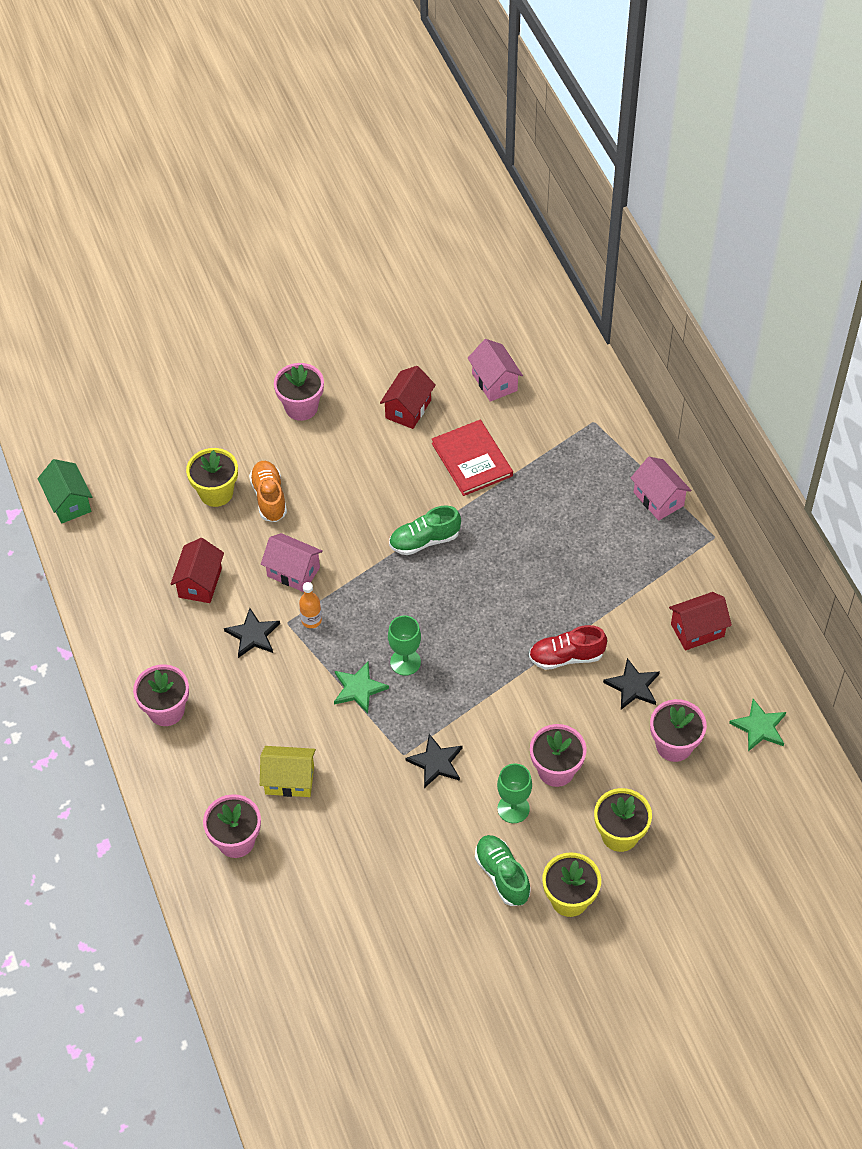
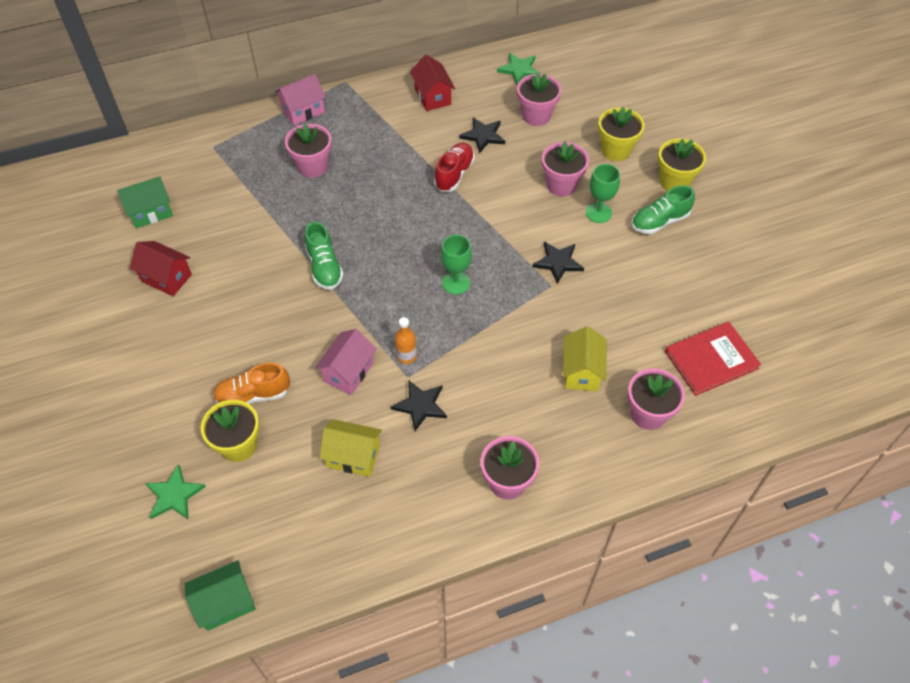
camera: 90 degrees left, 0 degrees up
(200, 583) = (353, 456): red house -> yellow house
(301, 407) = (141, 368): pink flower pot -> pink flower pot (313, 166)
(358, 688) = (483, 318): green star -> green star (174, 495)
(472, 459) = (238, 231): red book -> red book (711, 360)
(494, 382) = (150, 212): pink house -> green house
(566, 657) = (454, 174): red shoe -> red shoe turned 150 degrees counterclockwise

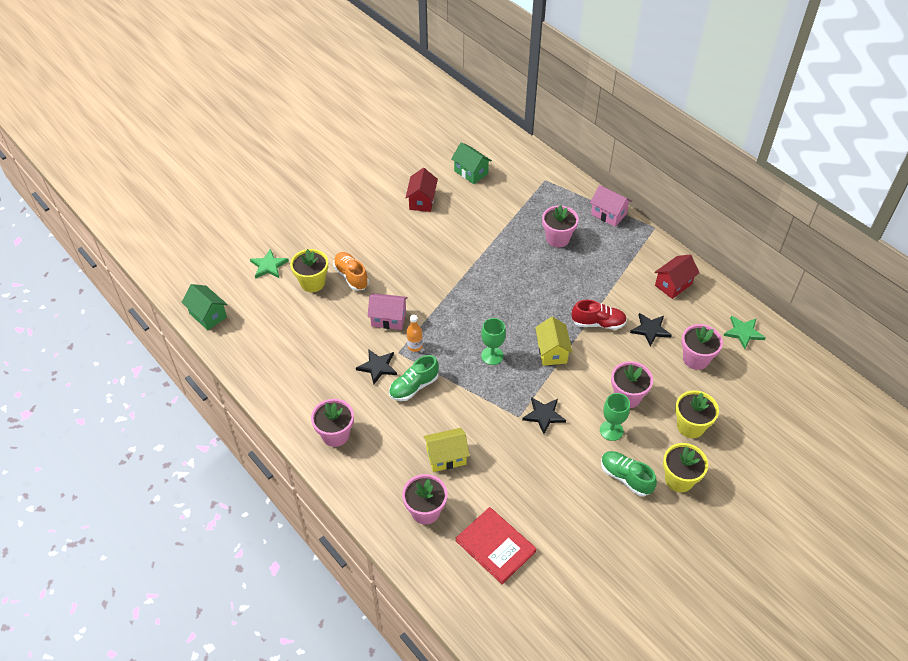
camera: 70 degrees right, 5 degrees down
(324, 267) = (469, 276): green shoe -> green shoe (414, 386)
(353, 456) = (325, 343): yellow house -> yellow house (552, 351)

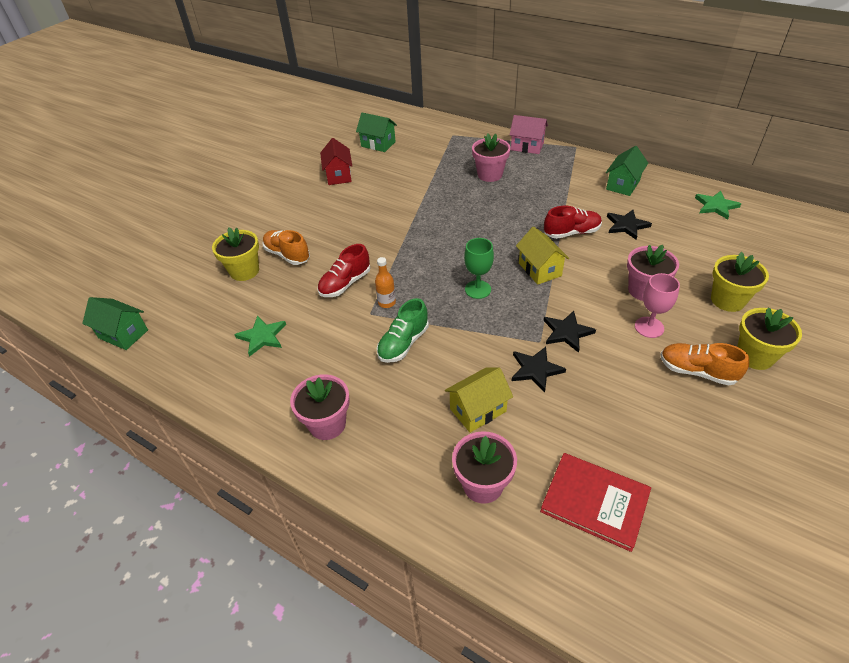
camera: 15 degrees left, 5 degrees down
(269, 266) = (188, 267): green star -> green star (262, 337)
(377, 367) = (352, 334): black star -> black star (536, 369)
(388, 319) = (345, 284): pink house -> red shoe
(611, 430) = (649, 327): green goblet -> pink goblet
(625, 477) = (697, 371): green shoe -> orange shoe
(673, 285) = (623, 185): red house -> green house
(696, 359) = (688, 239): pink flower pot -> none

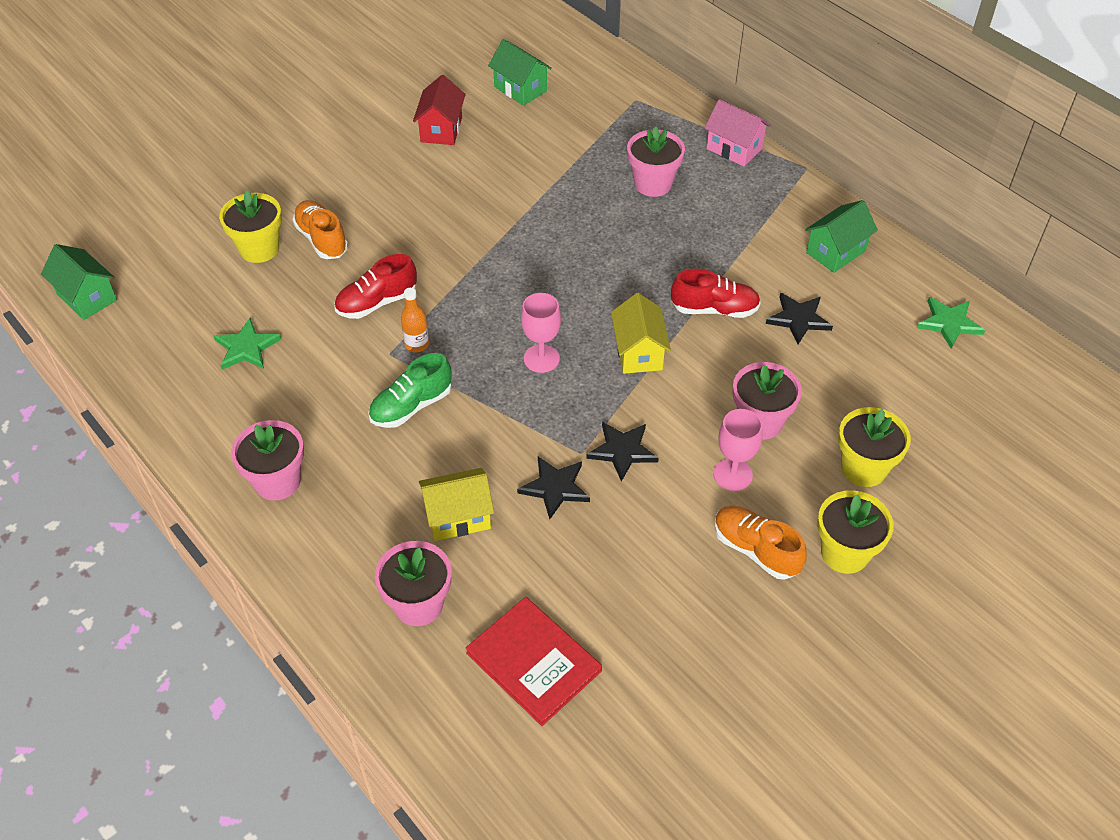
camera: 15 degrees right, 5 degrees up
(478, 289) = (541, 358): green goblet -> pink goblet

